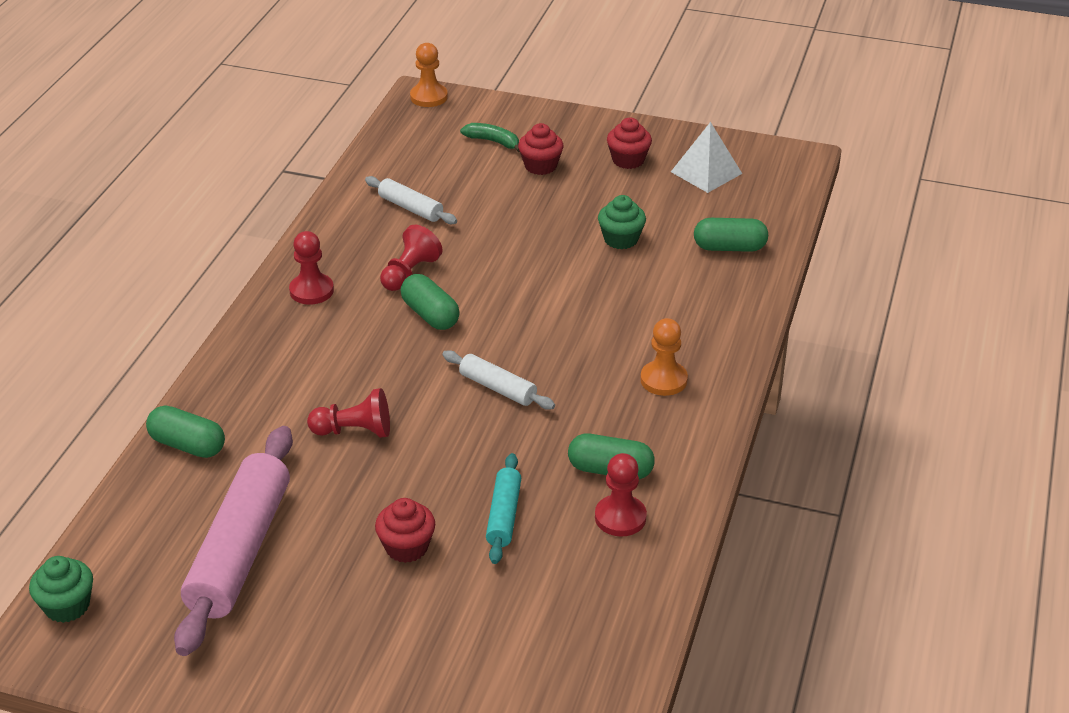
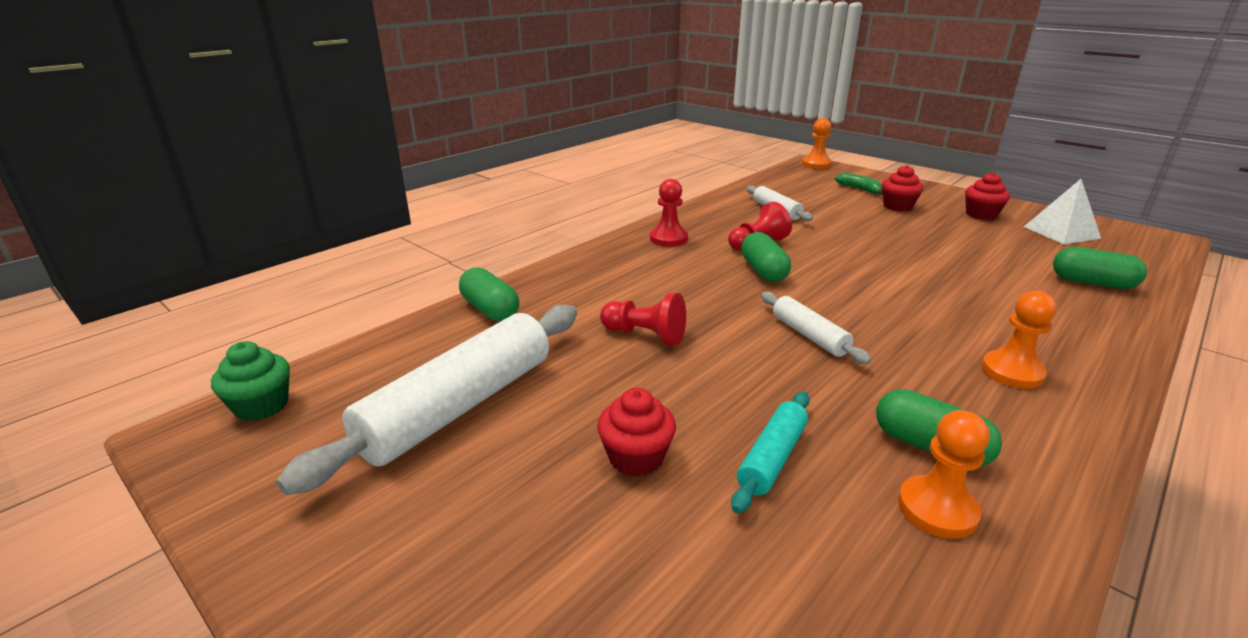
camera: 25 degrees right, 10 degrees down
(240, 551) = (459, 406): pink rolling pin -> white rolling pin
(620, 517) = (937, 509): red pawn -> orange pawn
(621, 239) = (968, 257): green cupcake -> none

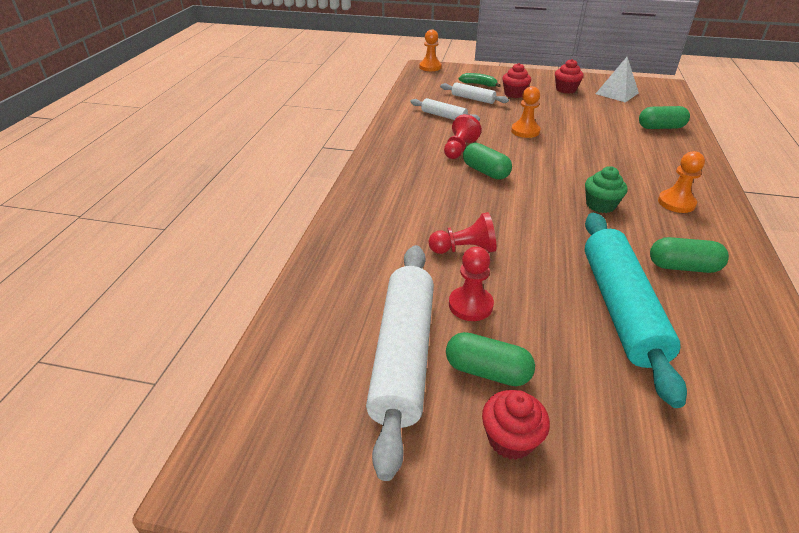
camera: 30 degrees left, 10 degrees up
(261, 406) = (246, 424): green cupcake -> green cupcake (600, 205)
(490, 310) = (332, 267): green capsule -> green capsule (487, 371)
(636, 457) = (552, 341): red cupcake -> red cupcake (510, 439)
(668, 239) = (396, 161): red pawn -> red pawn (470, 305)
(772, 458) = (621, 308): turquoise rolling pin -> turquoise rolling pin, size x2.01
(809, 335) = (559, 214): white rolling pin -> white rolling pin (473, 99)
(937, 509) = (718, 304): orange pawn -> orange pawn (525, 131)

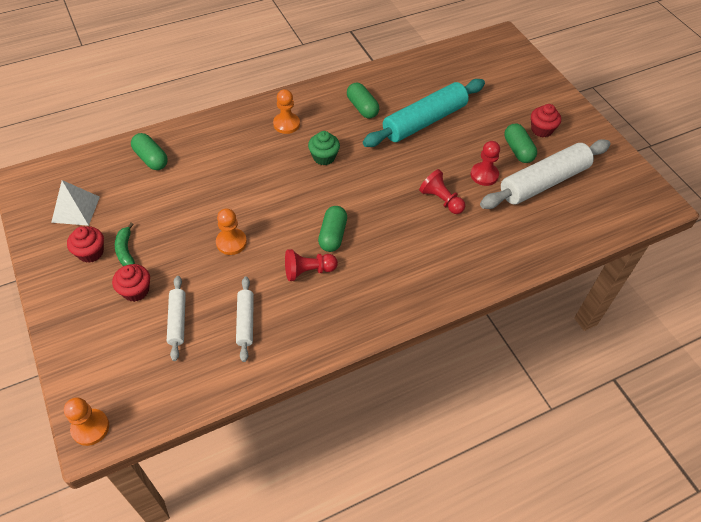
camera: 130 degrees left, 15 degrees up
(479, 84) = (125, 338): green banana -> green banana (126, 251)

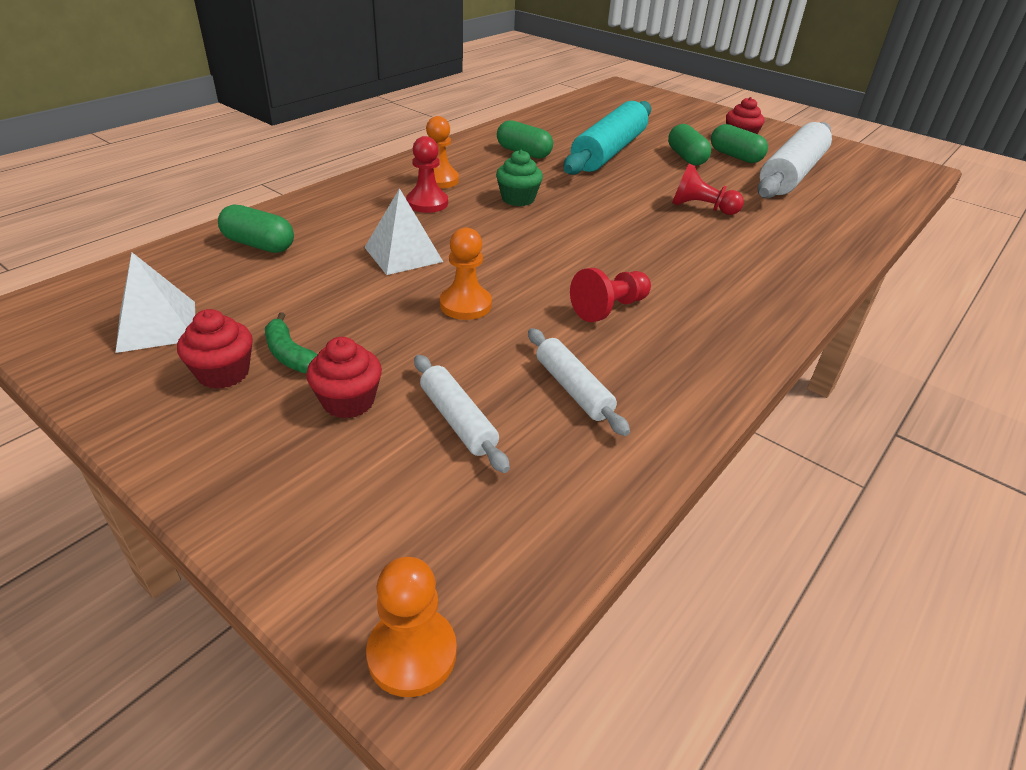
camera: 25 degrees left, 15 degrees down
(223, 190) = (403, 254): none -> white pyramid
(332, 235) = (605, 265): green capsule -> green capsule (686, 157)
(484, 175) = (724, 180): red pawn -> red pawn (427, 203)

